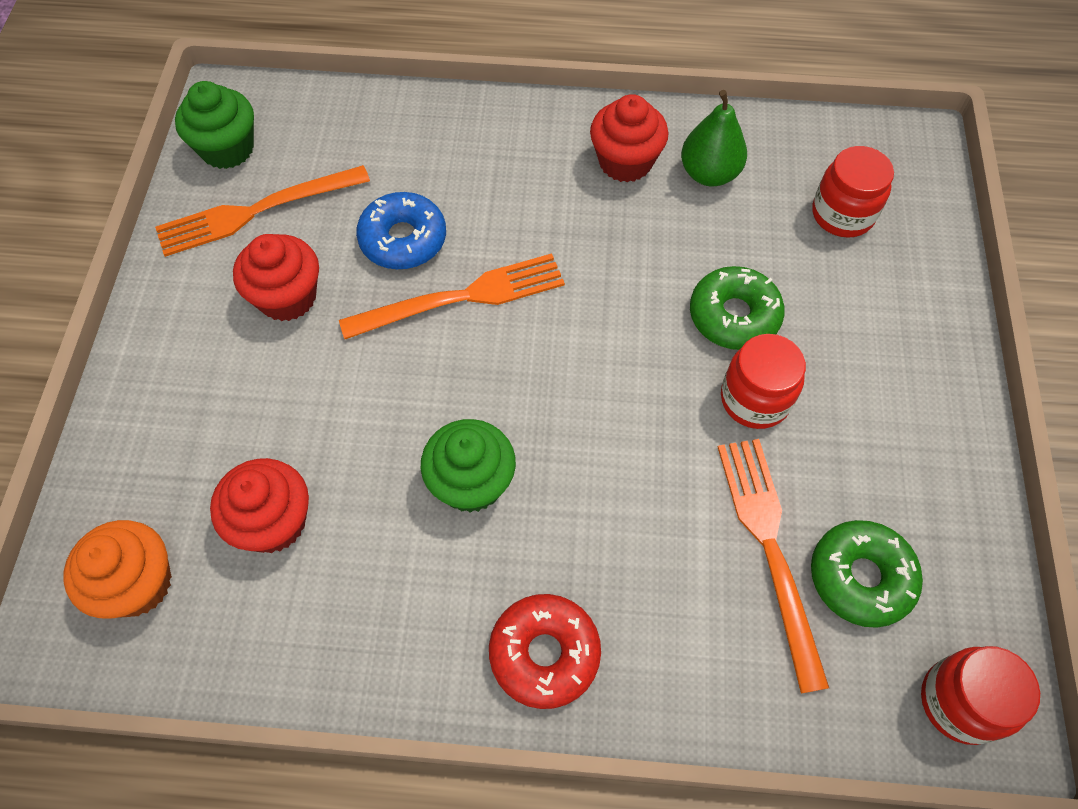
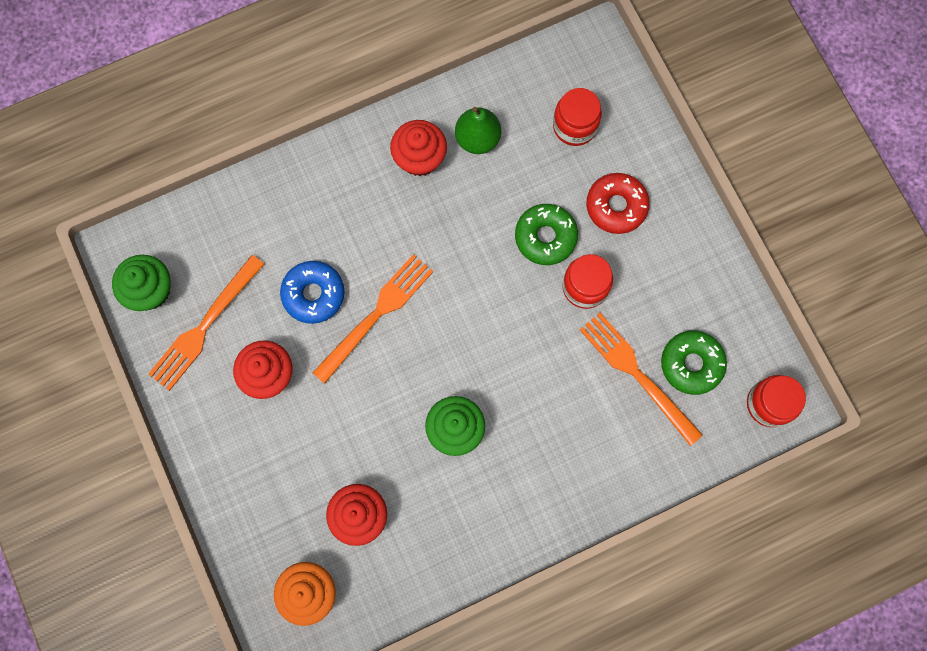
camera: 30 degrees left, 15 degrees up
(544, 654) = (551, 500): red donut -> red donut (616, 206)

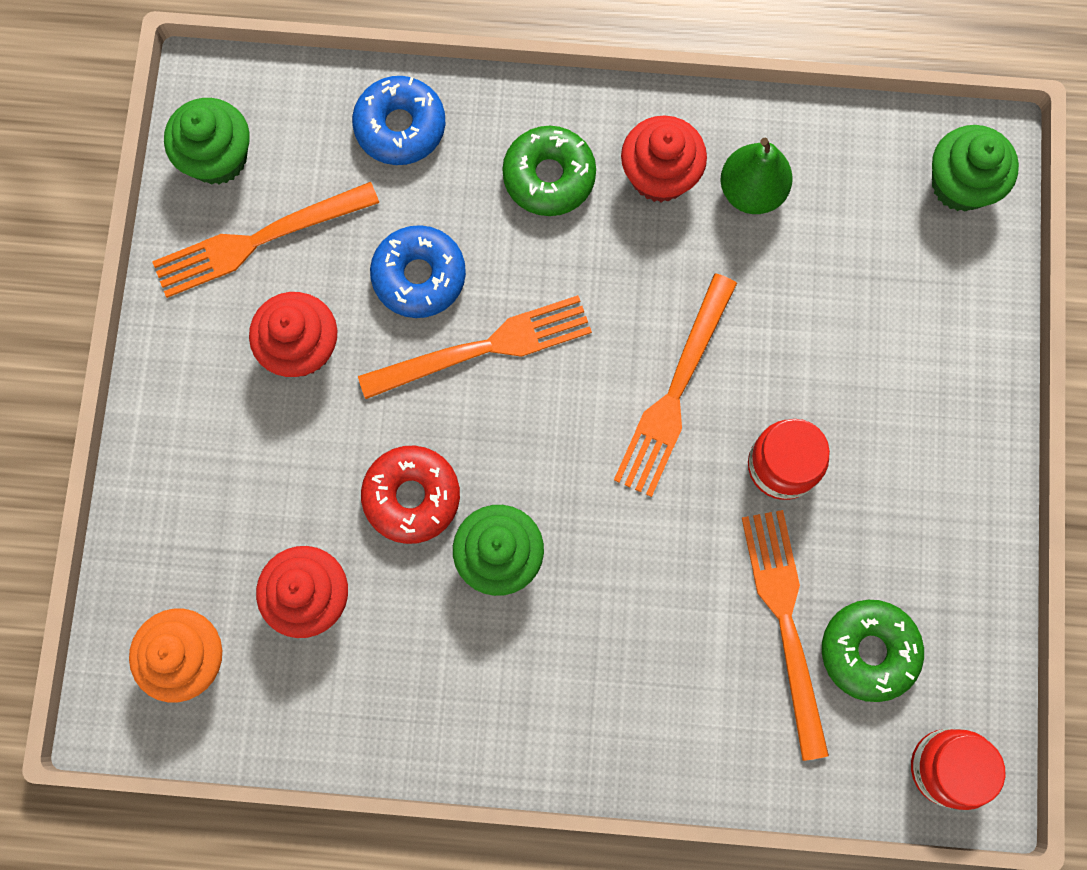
camera: 30 degrees right, 0 degrees up
(250, 212) = (400, 127): none -> blue donut
(501, 280) = (674, 394): none -> orange fork
(545, 237) = (767, 370): green donut -> green donut (549, 176)
(574, 126) = (892, 244): red jar -> none
(593, 71) = (960, 184): none -> green cupcake
(616, 206) = (887, 381): red donut -> red donut (412, 497)

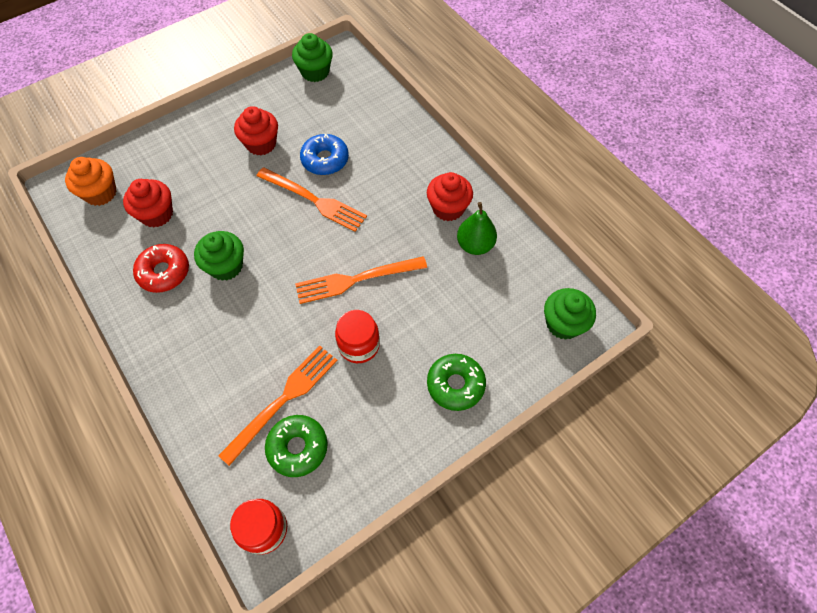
camera: 50 degrees right, 15 degrees down
(256, 241) = (292, 103): orange fork -> none
(400, 127) = (381, 114): blue donut -> none
(412, 497) = (227, 219): red donut -> red donut (164, 272)
(549, 176) = (409, 172): green donut -> green donut (455, 385)

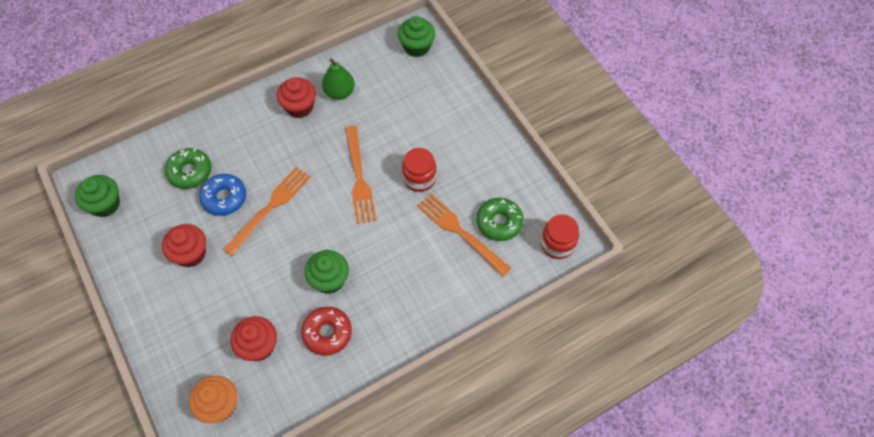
camera: 85 degrees left, 0 degrees up
(455, 385) = (458, 118): green donut -> green donut (190, 172)

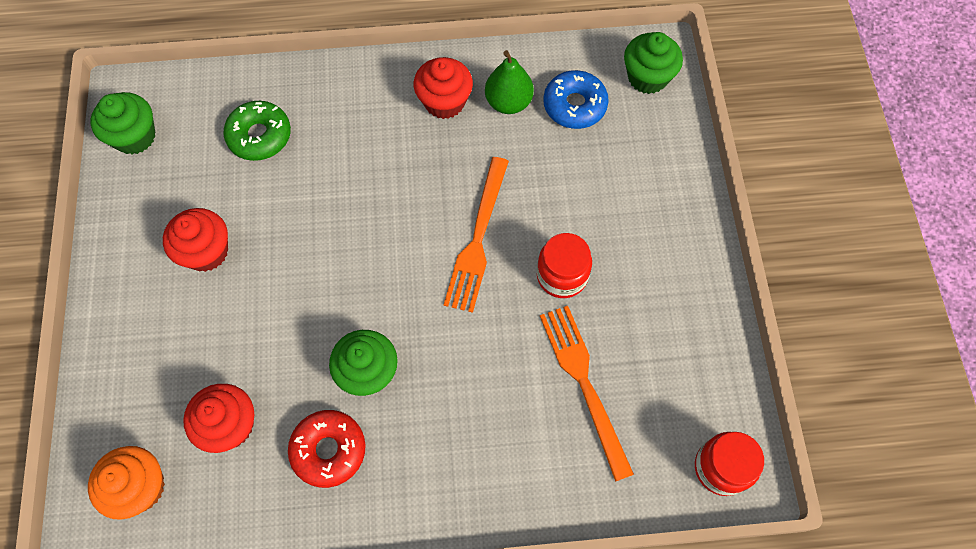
camera: 25 degrees right, 5 degrees up
(224, 198) = (286, 191): blue donut -> blue donut (574, 105)
(271, 207) = (339, 230): orange fork -> none
(499, 222) = (648, 394): green donut -> none

